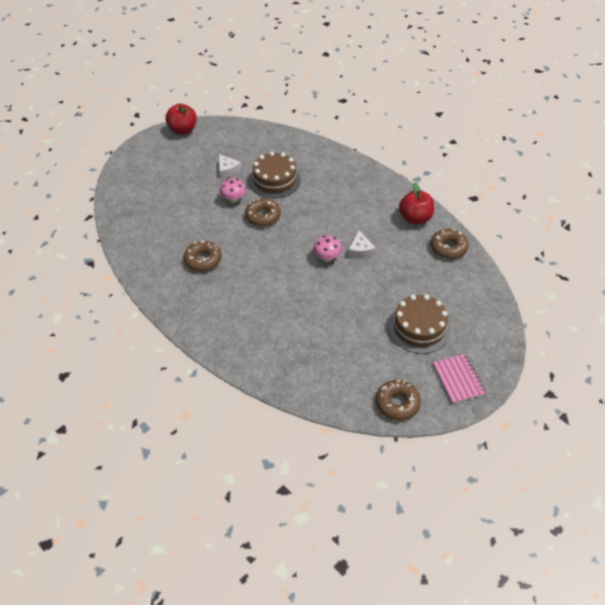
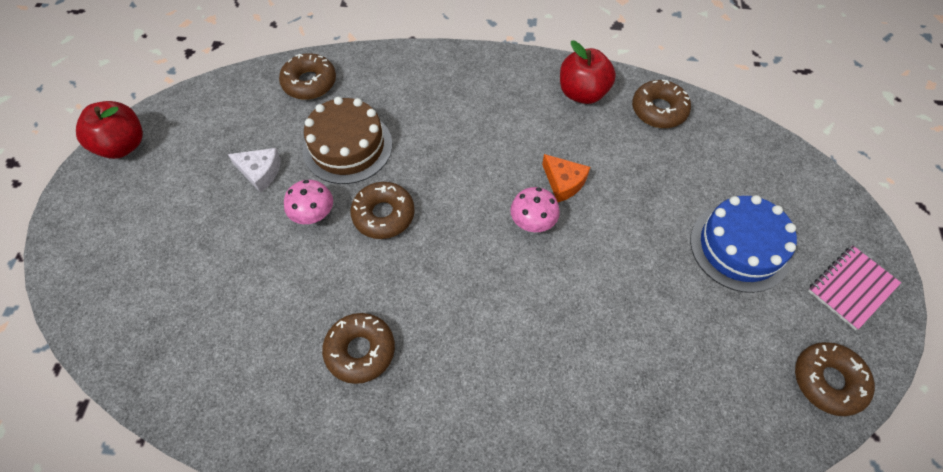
camera: 40 degrees left, 10 degrees up
(284, 144) = (309, 82): none -> brown donut
(360, 250) = (564, 182): white cheese -> orange cheese
(419, 328) = (739, 247): brown cake -> blue cake
(458, 379) = (851, 288): pink notebook -> pink notebook turned 75 degrees counterclockwise

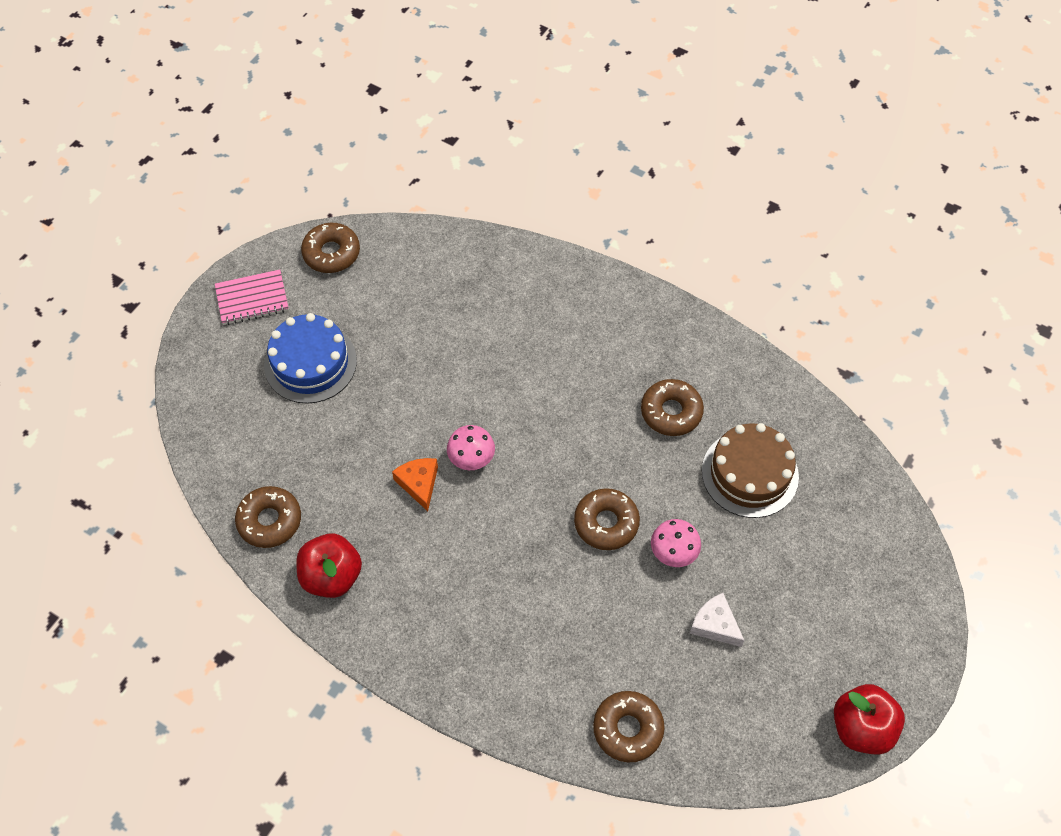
camera: 155 degrees left, 0 degrees up
(347, 146) = (614, 617): brown cake -> brown cake (750, 473)

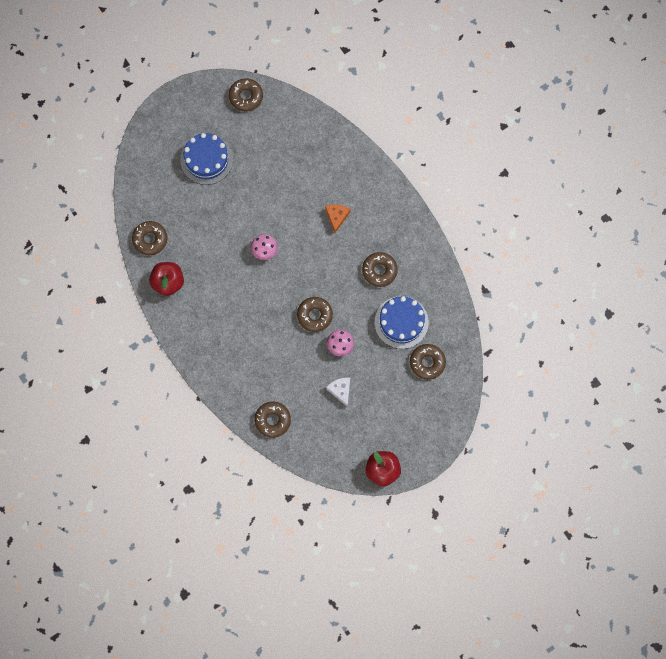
camera: 25 degrees right, 15 degrees up
(252, 299) = (192, 107): pink notebook -> none
(419, 484) = (232, 252): orange cheese -> orange cheese (337, 217)
(750, 473) = (401, 322): brown cake -> blue cake
(827, 517) = (427, 363): none -> brown donut

